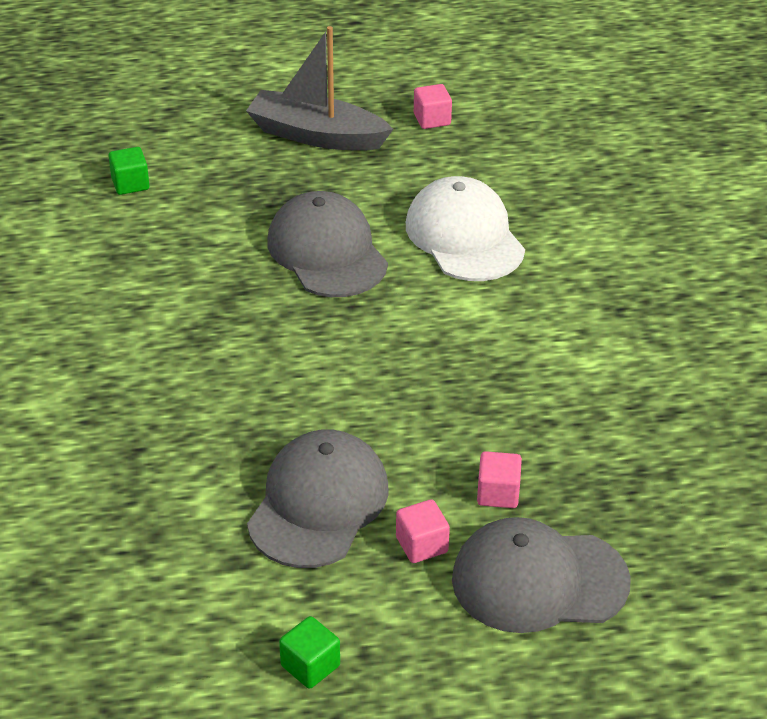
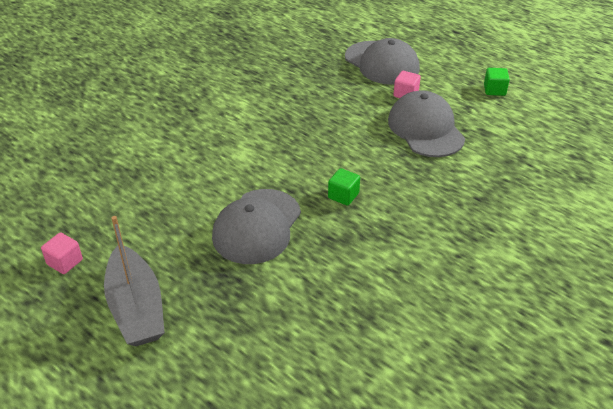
camera: 130 degrees left, 0 degrees up
(130, 184) = (292, 368): green cube -> green cube (343, 196)
(318, 504) = (425, 129): grey cap -> grey cap turned 90 degrees clockwise
(464, 236) = (185, 183): white cap -> none
(498, 493) = (353, 90): pink cube -> none

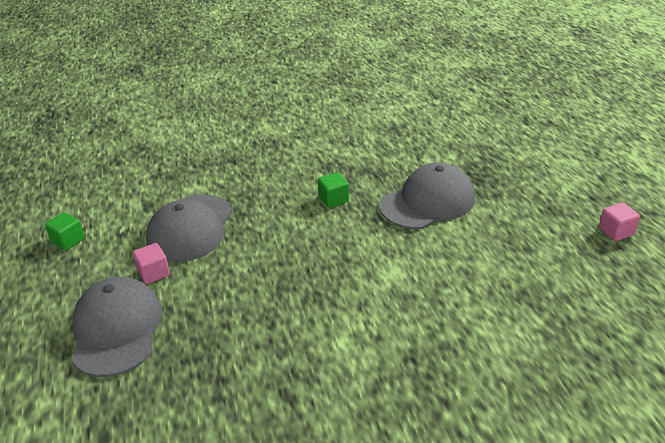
camera: 145 degrees left, 5 degrees down
(136, 308) = (558, 181): grey boat -> none

